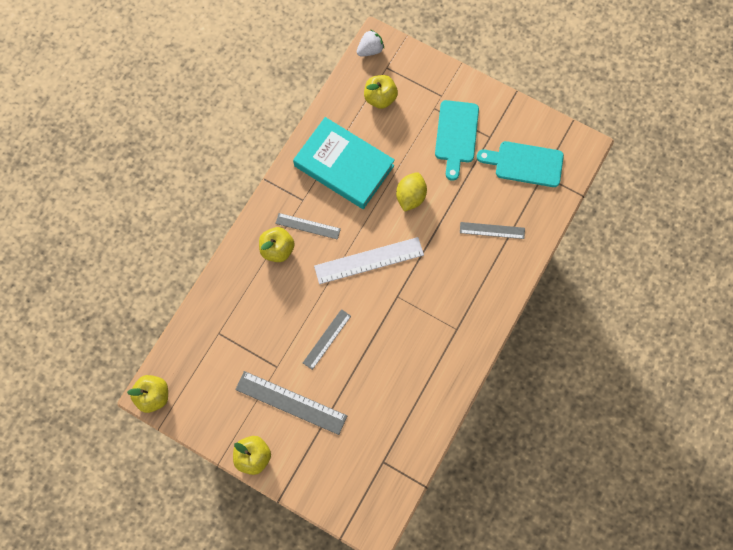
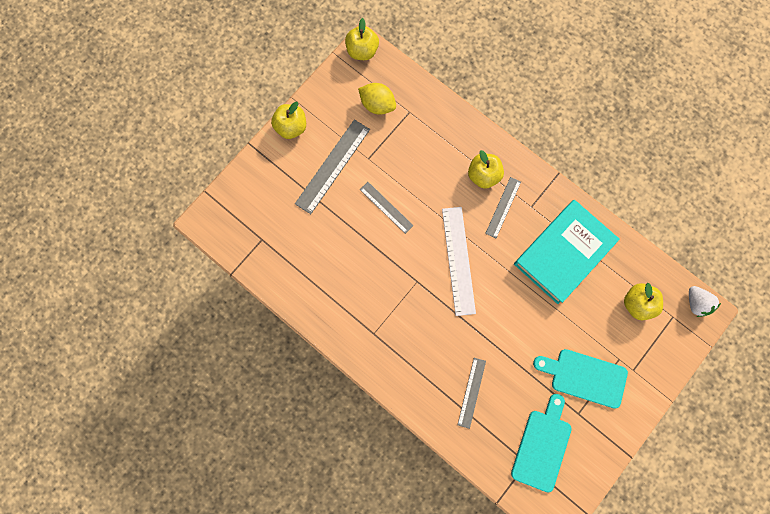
camera: 100 degrees right, 5 degrees up
(410, 197) = (520, 314): yellow lemon -> yellow lemon (377, 105)

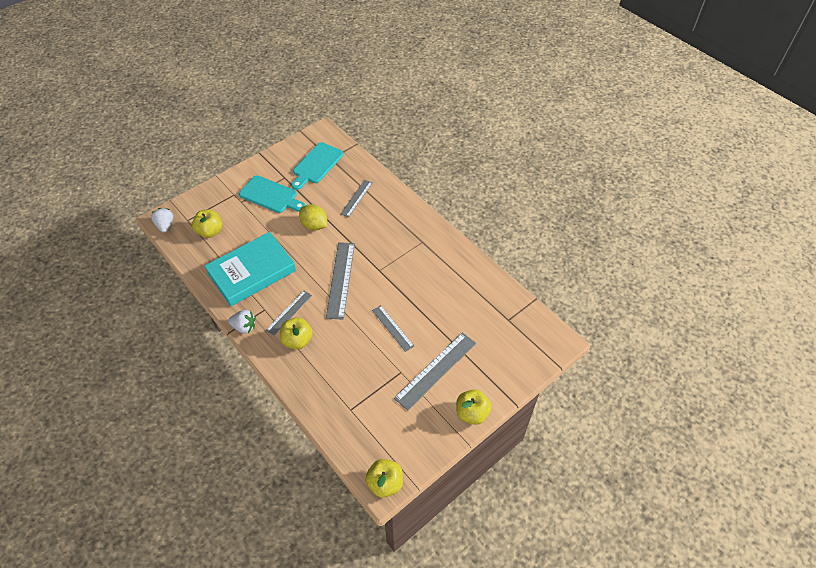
camera: 170 degrees left, 25 degrees down
(377, 105) = (381, 421): yellow lemon -> yellow lemon (314, 225)
(458, 260) = (341, 279): white ruler -> grey ruler
(545, 181) = (244, 327): none -> white strawberry

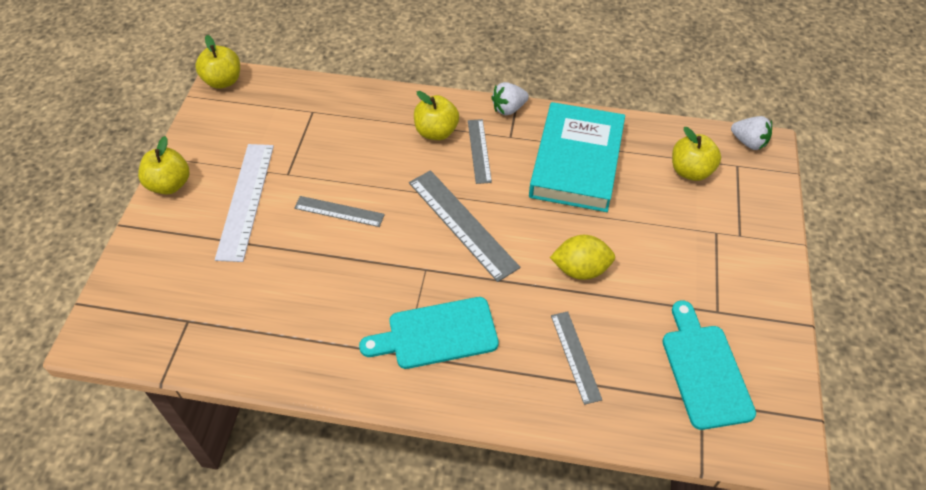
camera: 140 degrees right, 0 degrees up
(271, 195) = (693, 269): turquoise cutting board -> turquoise cutting board (437, 334)
(435, 370) = (246, 200): grey ruler -> white ruler

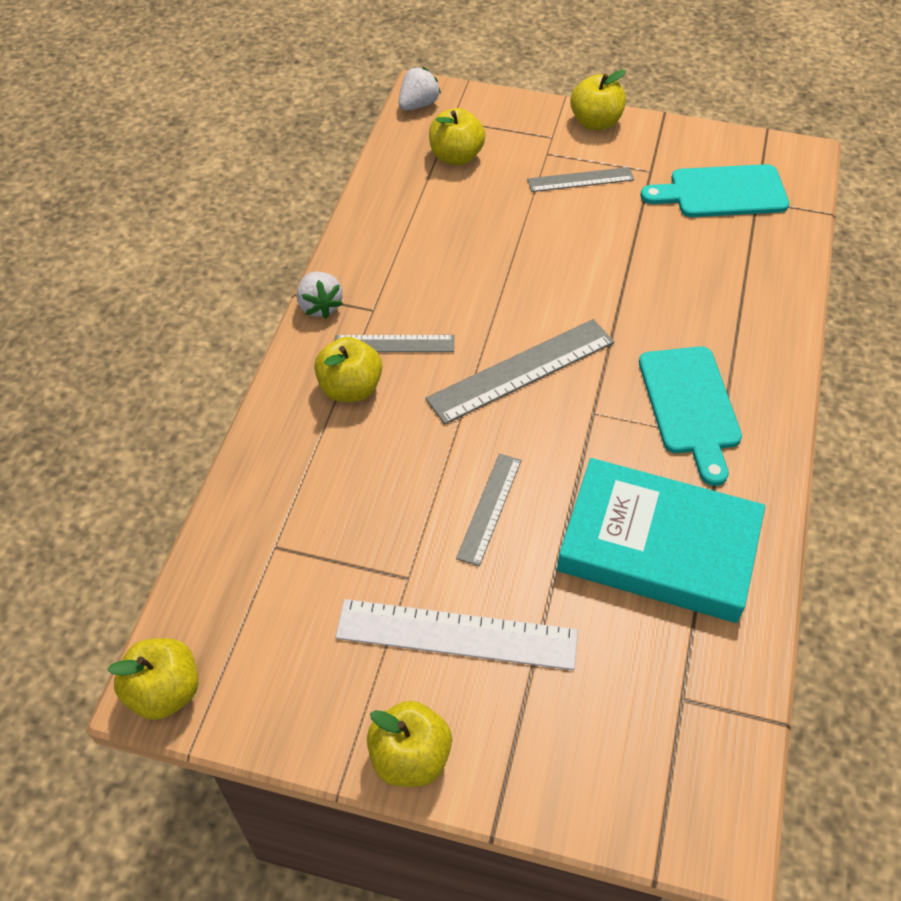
camera: 85 degrees left, 0 degrees up
(575, 356) = (712, 286): grey ruler -> grey ruler (580, 180)
(576, 162) = (428, 250): turquoise book -> turquoise book (658, 546)
(580, 269) = (596, 267): yellow lemon -> none
(772, 267) = (595, 122): none -> yellow apple

